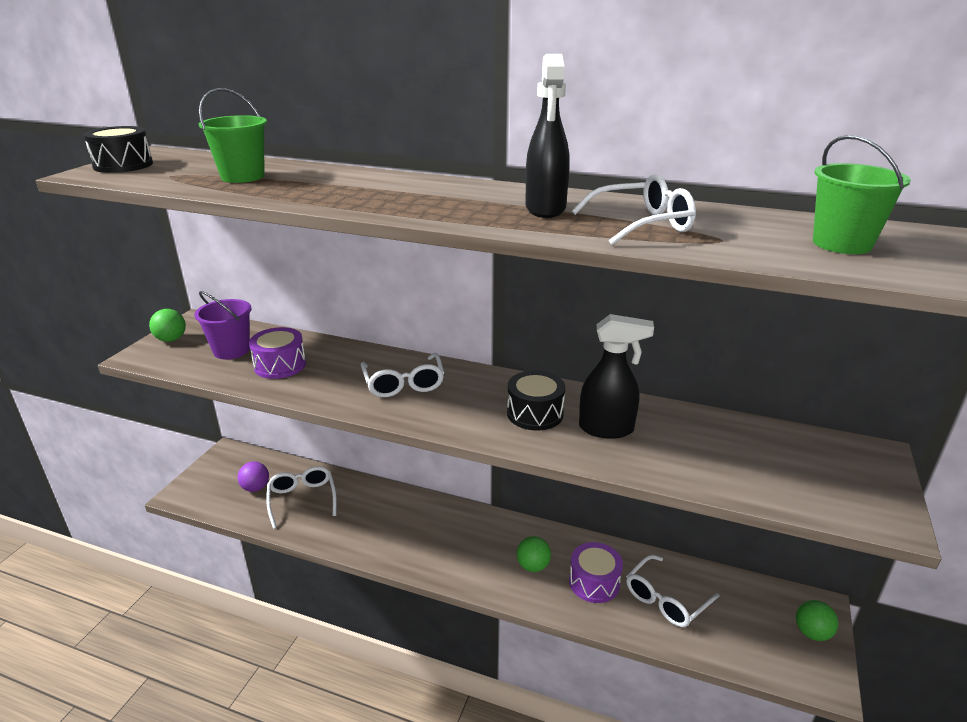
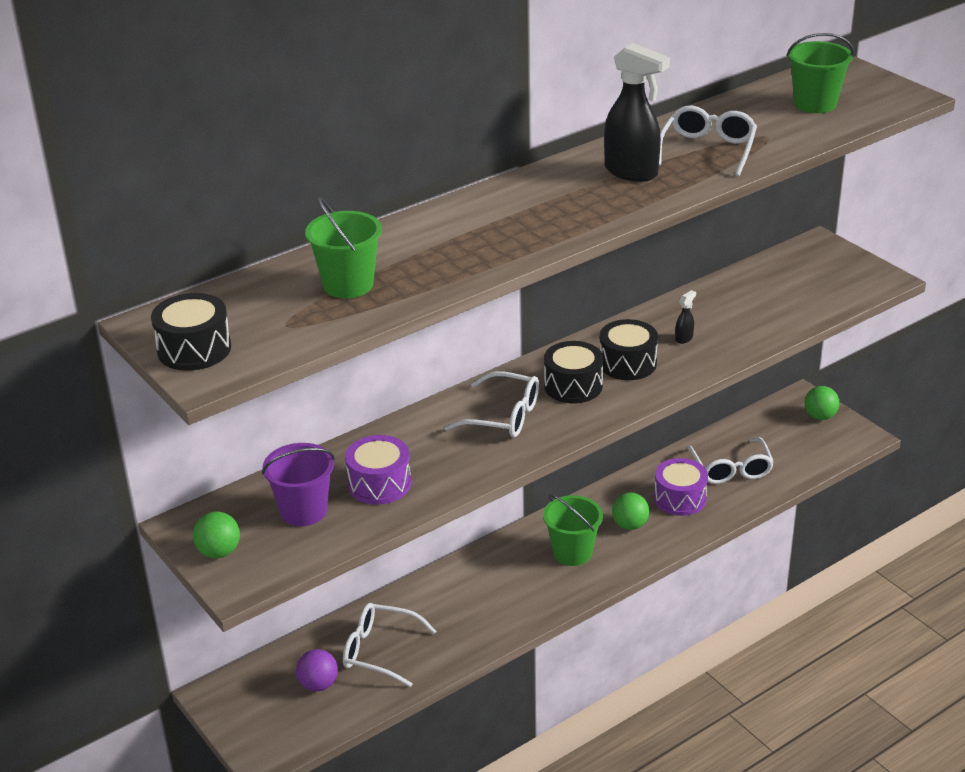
camera: 55 degrees left, 5 degrees up
(473, 547) = (572, 552): none -> green bucket
(475, 399) = (573, 386): none -> black drum
(607, 429) = (684, 338): black spray bottle -> black spray bottle, size x0.43

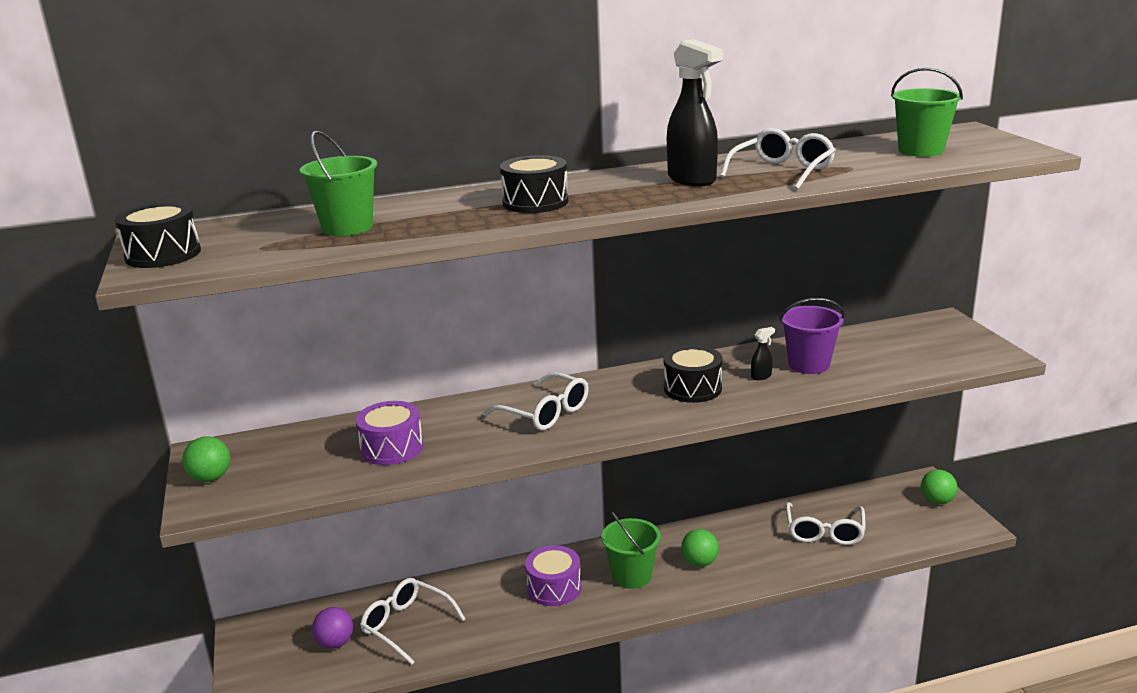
camera: 20 degrees right, 10 degrees down
(303, 511) = (309, 458): purple bucket -> purple bucket (809, 364)
(573, 386) = (628, 398): black drum -> black drum (535, 202)
(680, 498) = (760, 548): purple drum -> purple drum (554, 588)

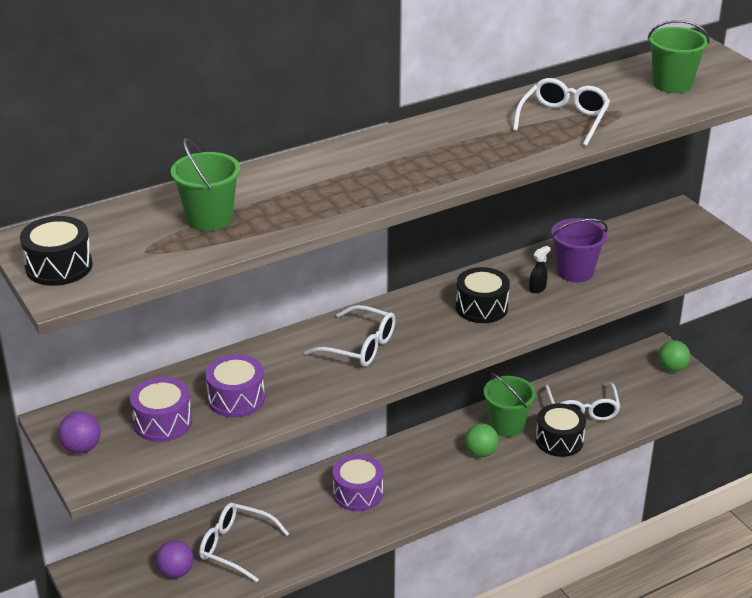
camera: 15 degrees left, 10 degrees up
(210, 478) = (82, 448): green ball -> purple ball
(305, 462) = (163, 422): none -> purple drum
(535, 202) = (363, 174): black drum -> black drum (559, 440)
(632, 576) = (424, 473): green bucket -> green bucket (507, 425)
(692, 180) = (489, 135): black spray bottle -> none

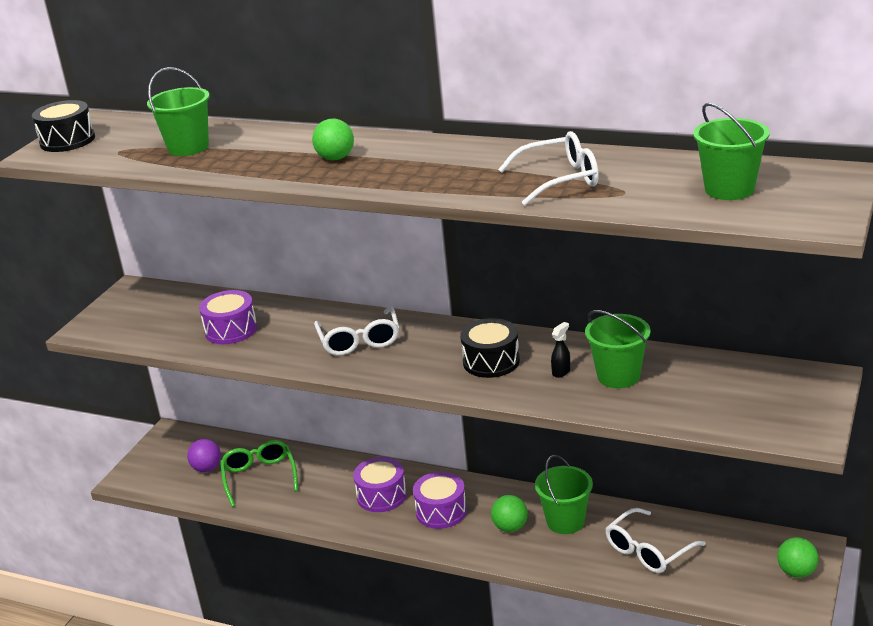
camera: 55 degrees right, 5 degrees down
(82, 448) = (113, 310): purple ball -> none
(163, 422) = (172, 320): purple drum -> purple drum (441, 511)
(235, 546) = (259, 477): white glasses -> green glasses
(367, 172) = (335, 158): none -> green ball
(537, 288) = (561, 372): black spray bottle -> black spray bottle turned 60 degrees counterclockwise
(559, 440) = (586, 560): black drum -> none
(575, 272) = (618, 376): purple bucket -> green bucket

